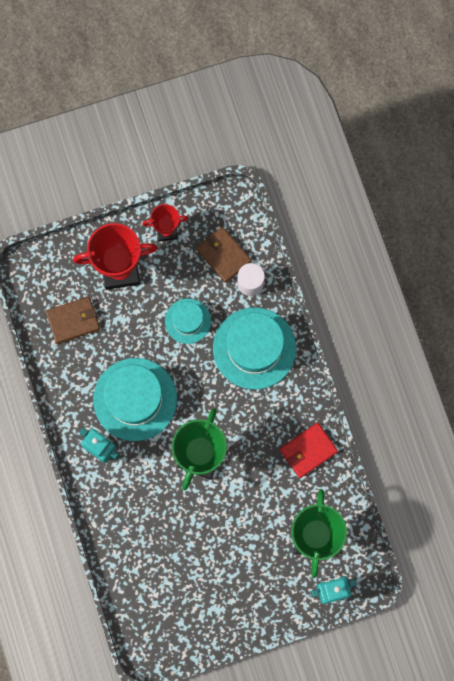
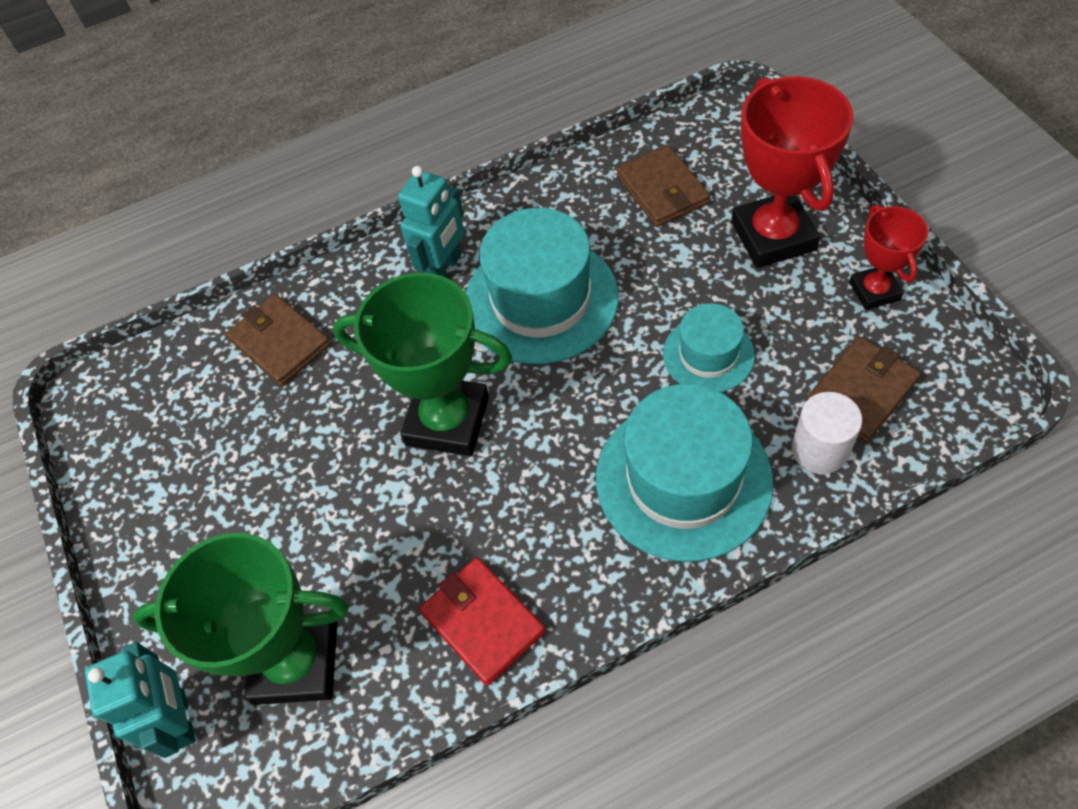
camera: 90 degrees right, 20 degrees down
(133, 544) = (280, 342): none -> brown wallet

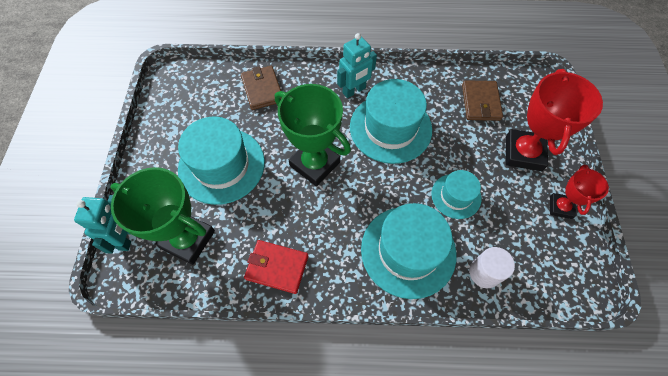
camera: 20 degrees right, 5 degrees up
(283, 506) = (221, 165): none -> turquoise hat
(483, 622) = (277, 267): red wallet -> red wallet turned 60 degrees counterclockwise
(861, 392) = (523, 255): brown wallet -> none

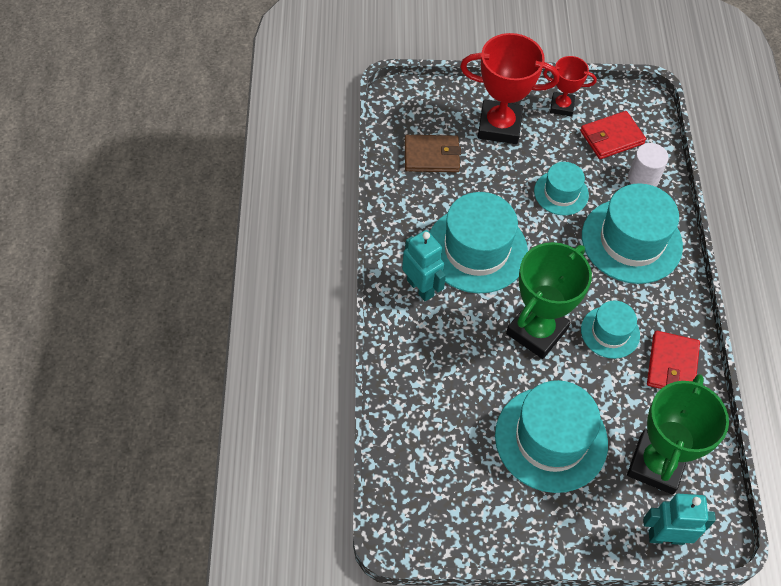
camera: 95 degrees left, 5 degrees down
(262, 89) = (424, 400): brown wallet -> none
(312, 219) = (610, 332): none -> turquoise hat
(531, 249) = (612, 137): none -> red wallet

